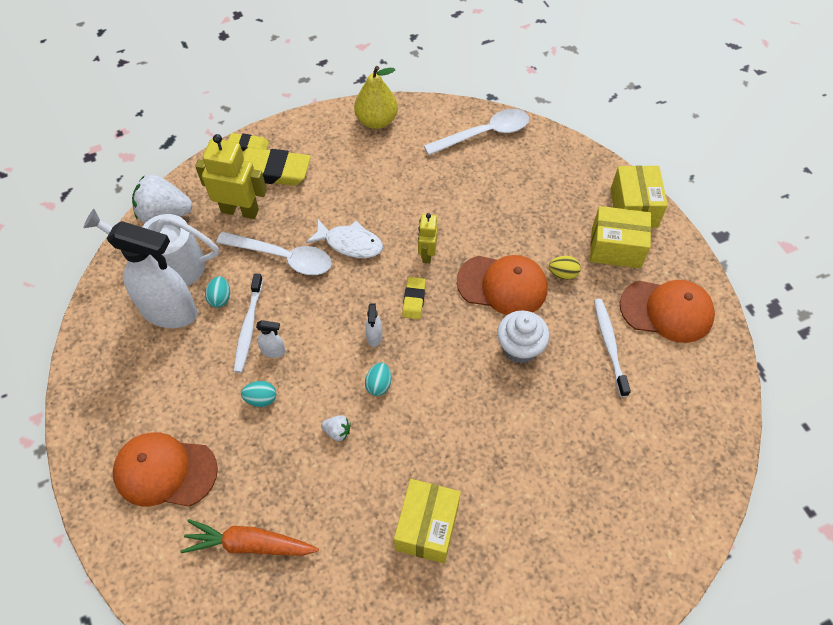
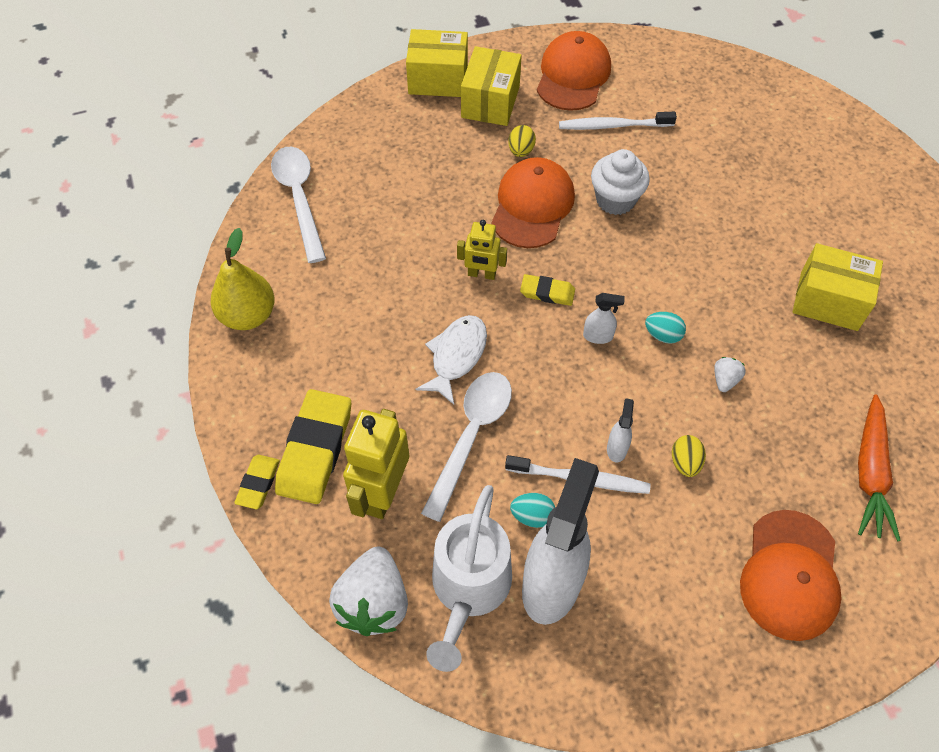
camera: 85 degrees left, 0 degrees up
(261, 399) = (685, 462): turquoise egg -> yellow egg

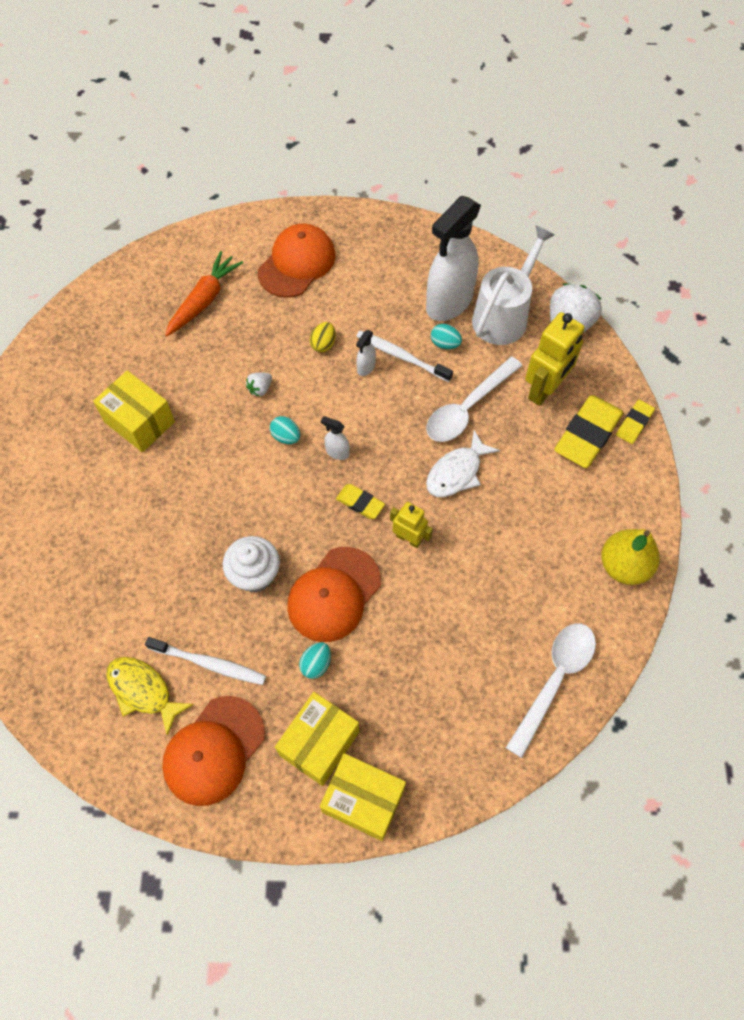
camera: 160 degrees left, 5 degrees up
(299, 199) = (554, 680): white spoon -> white spoon turned 150 degrees counterclockwise
(521, 151) = (316, 664): yellow egg -> turquoise egg
(655, 94) = (143, 691): none -> yellow fish

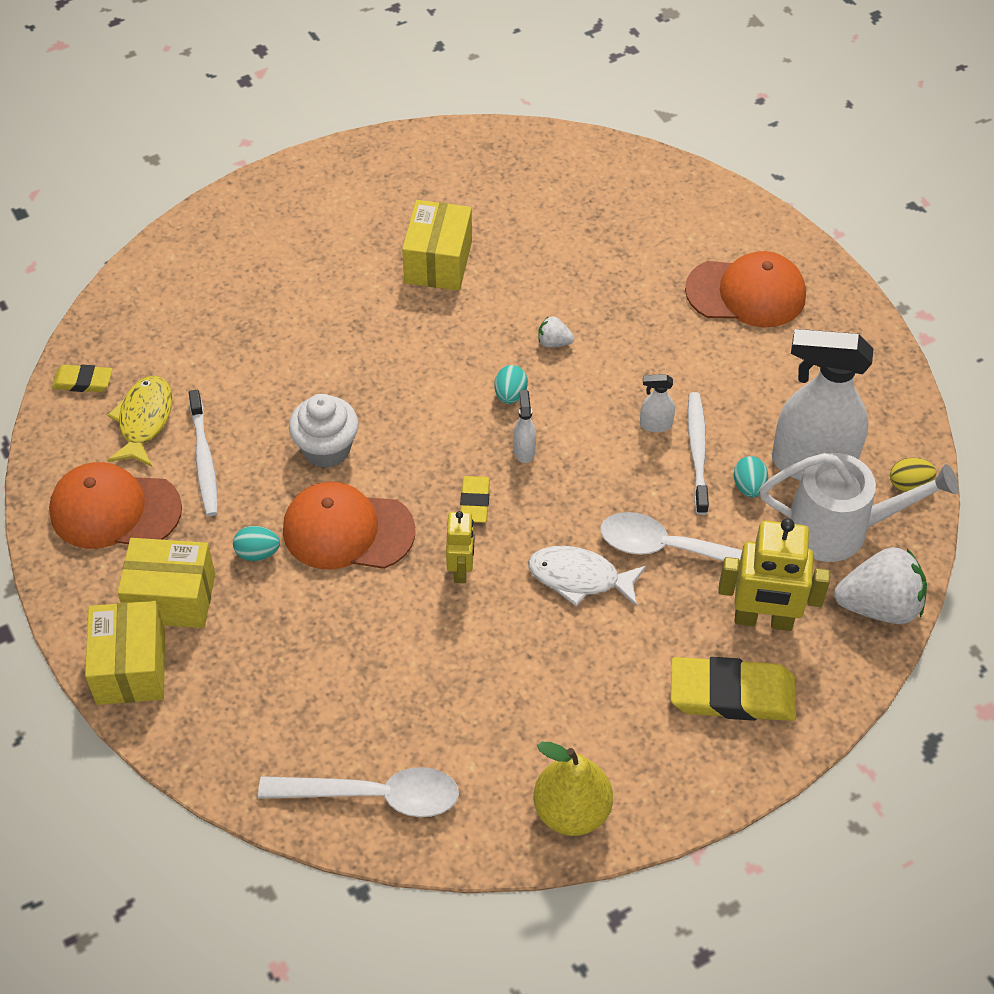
camera: 60 degrees right, 10 degrees down
(204, 300) = (629, 237): orange carrot -> none
(323, 344) = (656, 370): yellow egg -> yellow egg (909, 484)
(634, 423) = (787, 741): yellow eraser -> yellow eraser (83, 381)

